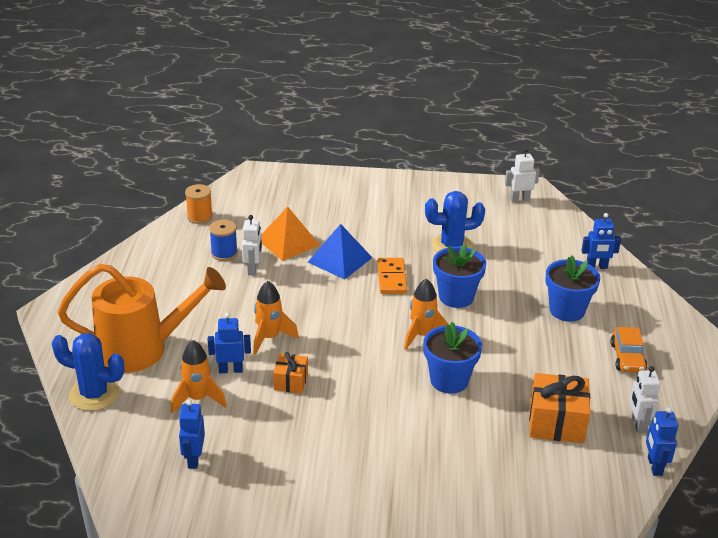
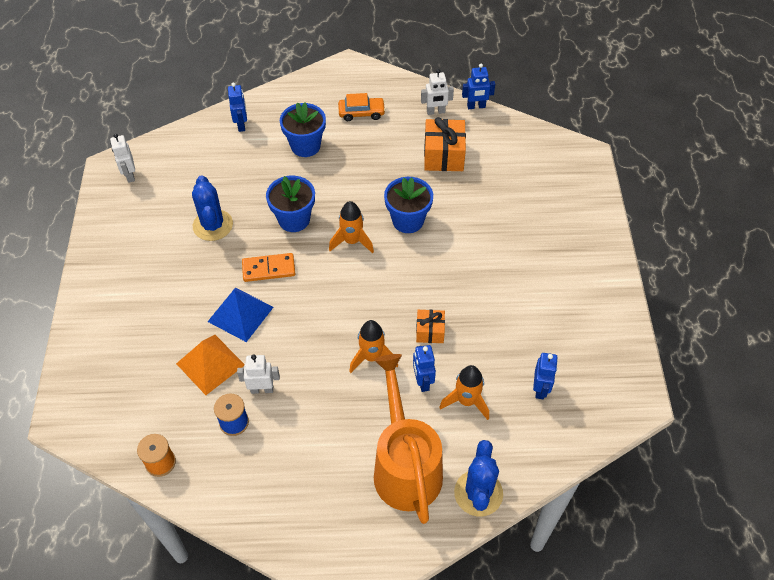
camera: 95 degrees left, 20 degrees up
(194, 459) = (540, 389): blue robot -> blue robot turned 75 degrees counterclockwise

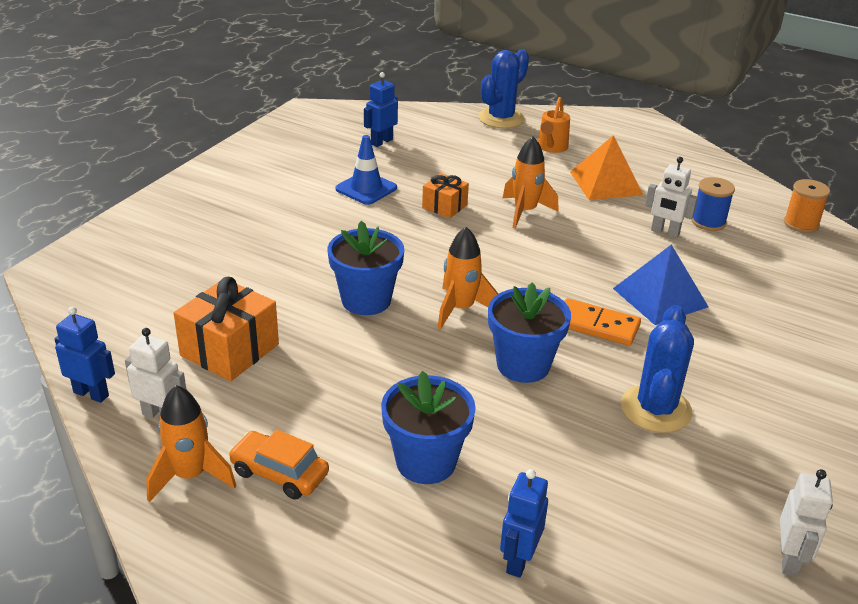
camera: 150 degrees left, 20 degrees down
(210, 364) = (719, 270): orange pyramid -> orange pyramid (606, 183)
(405, 465) = (551, 147): orange watering can -> orange watering can, size x0.44
(422, 381) = (487, 181): blue robot -> none
(466, 401) = (458, 158): orange rocket -> orange rocket (190, 476)
(497, 321) = (366, 188): none -> blue traffic cone

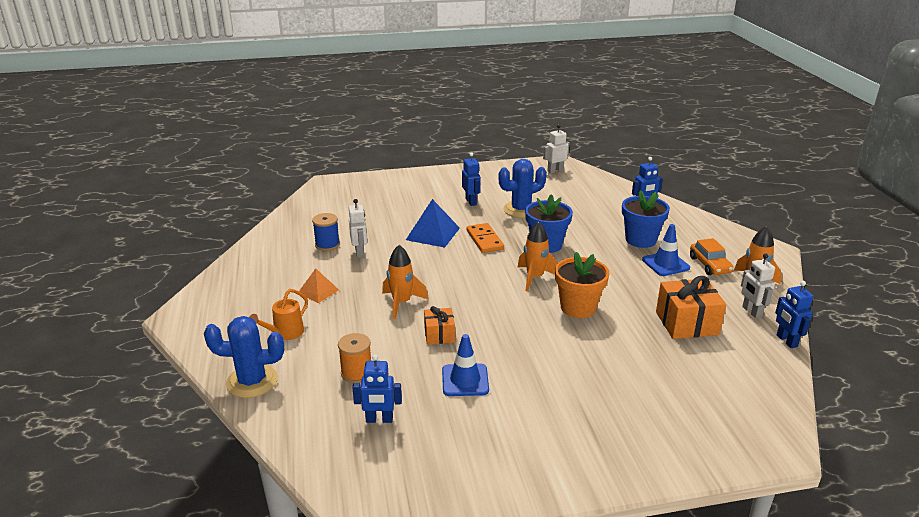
camera: 130 degrees left, 5 degrees down
(341, 433) = (665, 264): none -> blue traffic cone
(366, 300) = (578, 308): blue flower pot -> orange flower pot
(551, 147) = (285, 333): orange watering can -> orange watering can turned 150 degrees clockwise
(606, 183) = (318, 291): orange pyramid -> orange pyramid, size x0.62
(733, 378) = (471, 202): none -> blue robot
(801, 224) = (292, 221): orange spool -> orange spool (356, 373)

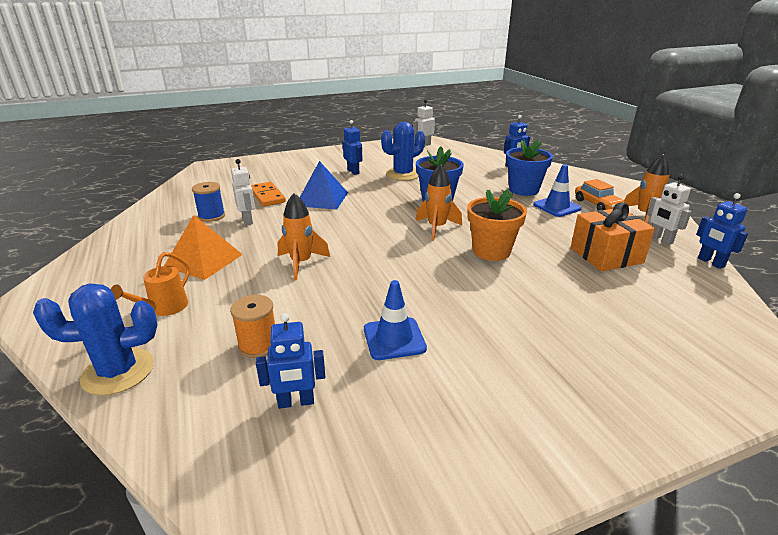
camera: 10 degrees left, 0 degrees up
(318, 291) = (203, 260): orange pyramid -> orange pyramid, size x1.61
(439, 334) = (351, 291): orange gift -> none
(485, 240) = (375, 200): orange domino -> orange domino (267, 196)

